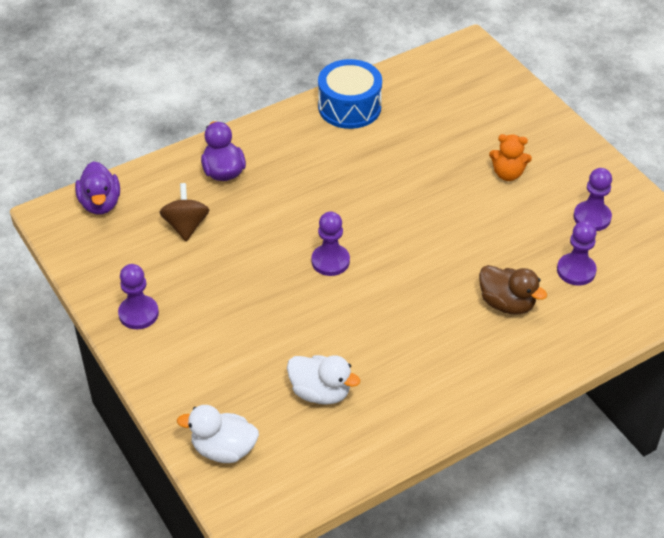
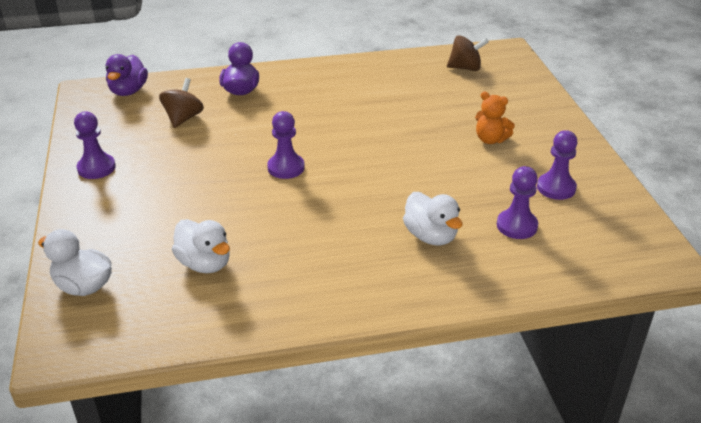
camera: 20 degrees right, 10 degrees down
(349, 107) = (376, 69): blue drum -> none
(439, 83) = (465, 68): none -> brown spinning top
(507, 303) = (430, 236): brown duck -> white duck

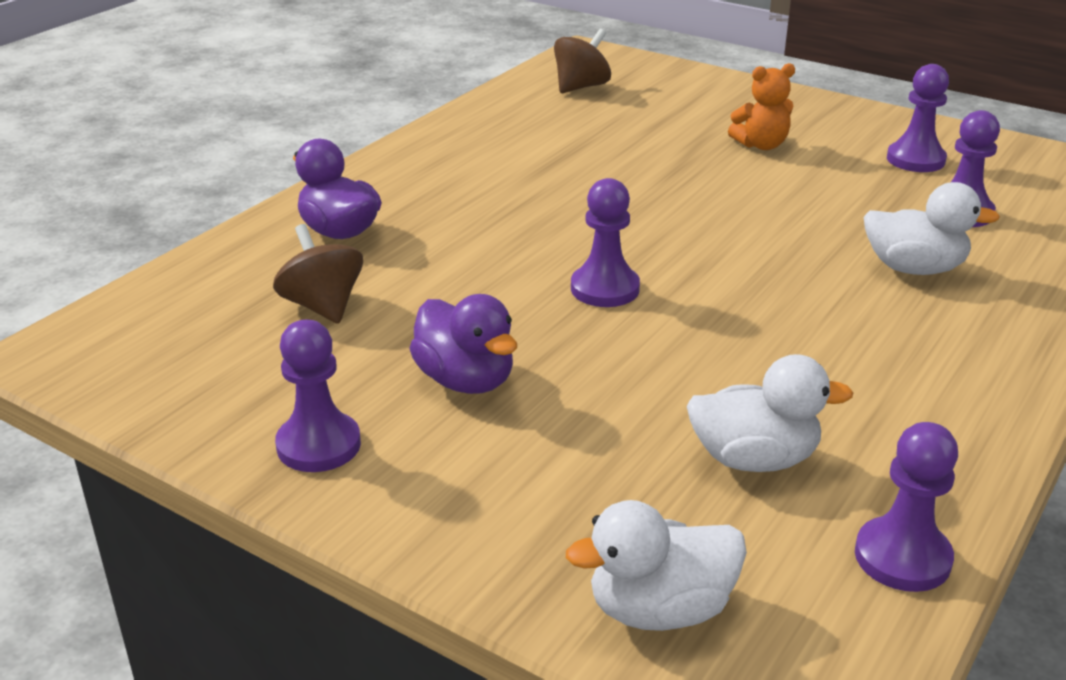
camera: 45 degrees left, 5 degrees down
(128, 91) = (141, 316): purple duck -> purple duck (466, 380)
(180, 330) = (902, 557): none -> purple pawn

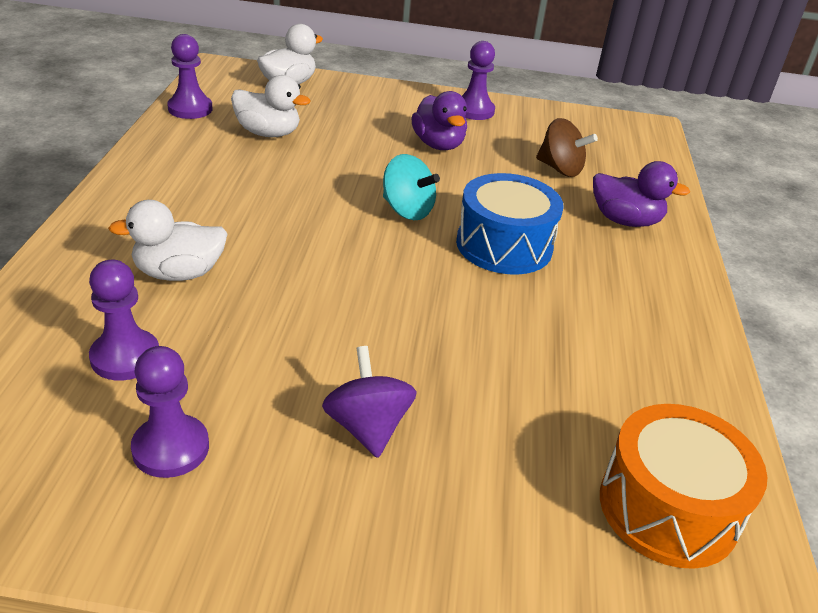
camera: 150 degrees right, 5 degrees up
(466, 380) = (438, 145): purple duck -> purple duck turned 135 degrees counterclockwise
(521, 233) = (504, 245): none -> blue drum
(581, 87) = (668, 508): brown spinning top -> orange drum
(605, 289) = (407, 210): purple pawn -> turquoise spinning top
(754, 459) = (268, 133): white duck -> white duck turned 135 degrees counterclockwise
(761, 145) = (367, 427): orange teddy bear -> purple spinning top

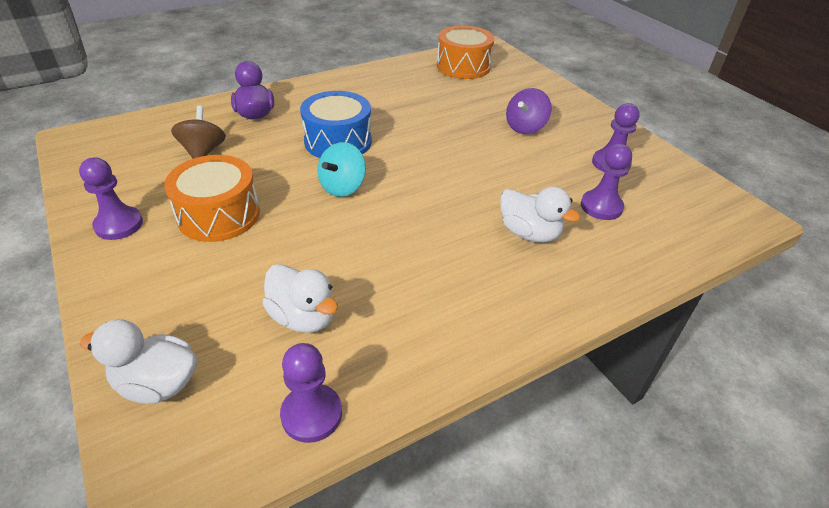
camera: 125 degrees left, 5 degrees up
(268, 133) = (303, 317): white duck -> white duck turned 150 degrees clockwise
(407, 210) = (342, 187): turquoise spinning top -> turquoise spinning top turned 150 degrees counterclockwise
(438, 145) = (219, 215): purple duck -> orange drum

